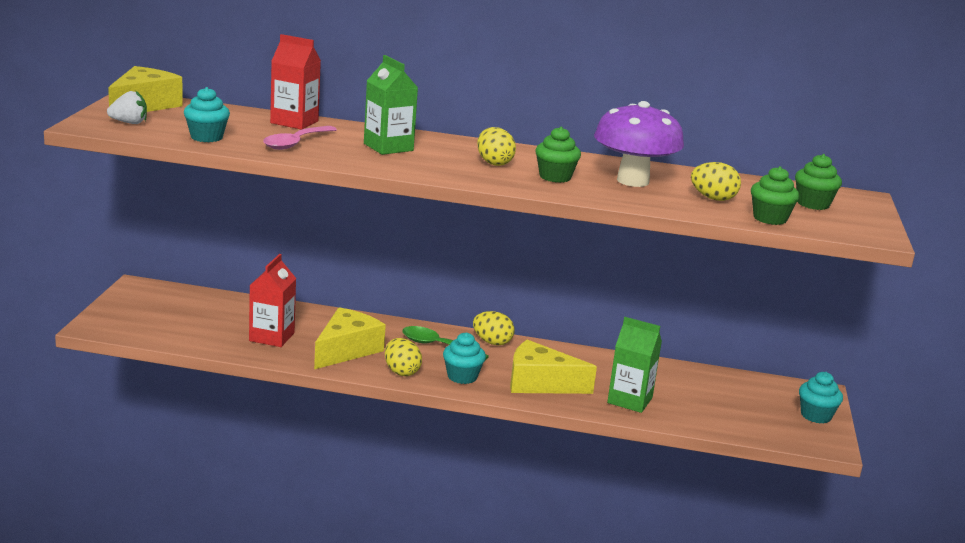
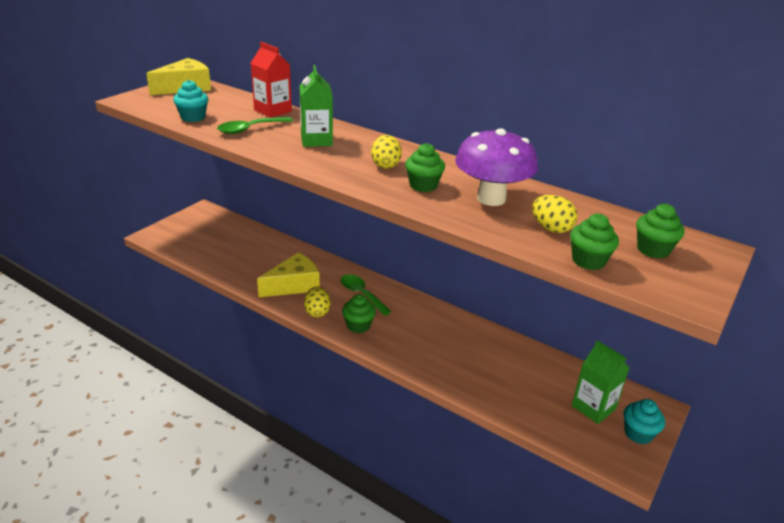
camera: 25 degrees right, 10 degrees up
(129, 123) = (157, 100): white strawberry -> none
(271, 337) = (253, 264): red carton -> none
(296, 143) = (250, 129): pink spoon -> green spoon
(462, 377) = (358, 326): turquoise cupcake -> green cupcake
(492, 342) = (405, 299): yellow egg -> none
(540, 383) = (414, 345): yellow cheese -> none
(629, 400) = (476, 378): green carton -> green carton (593, 407)

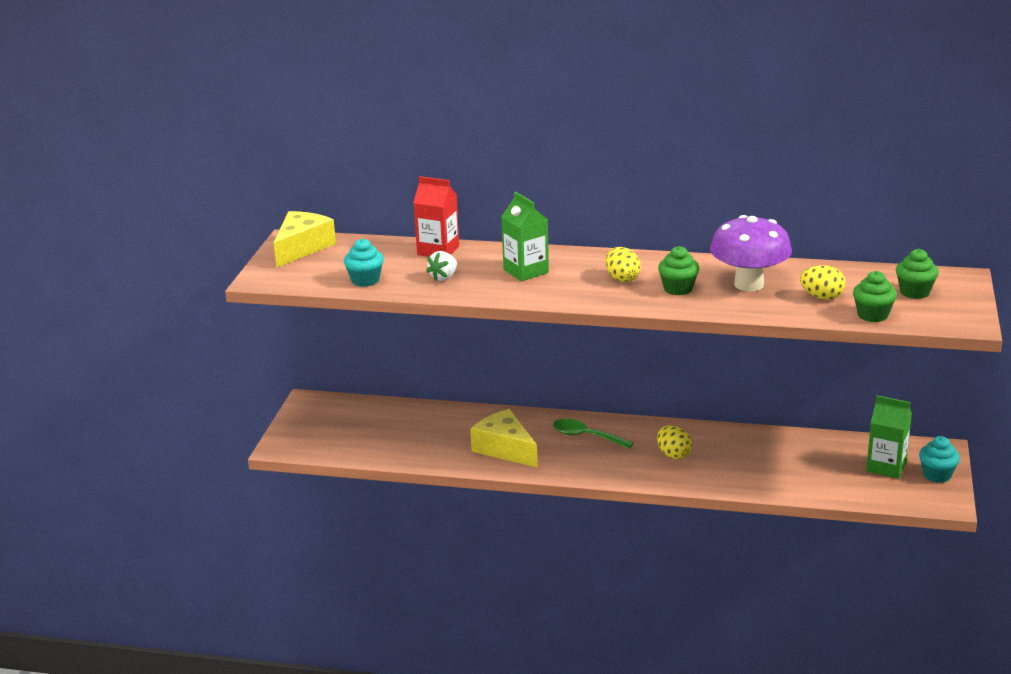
camera: 20 degrees left, 5 degrees down
(250, 129) = (443, 277): green spoon -> white strawberry
(294, 285) = (505, 449): yellow cheese -> yellow cheese turned 75 degrees counterclockwise
(317, 312) = (556, 466): yellow egg -> yellow egg (673, 455)
(358, 326) = (611, 466): green cupcake -> none

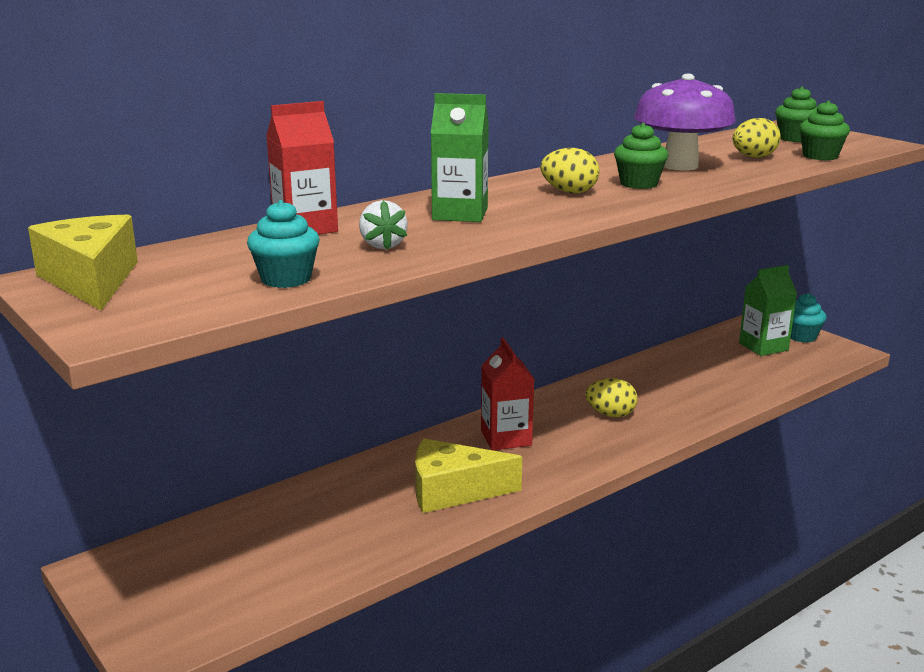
camera: 50 degrees left, 5 degrees down
(586, 436) = (506, 438): green spoon -> red carton

